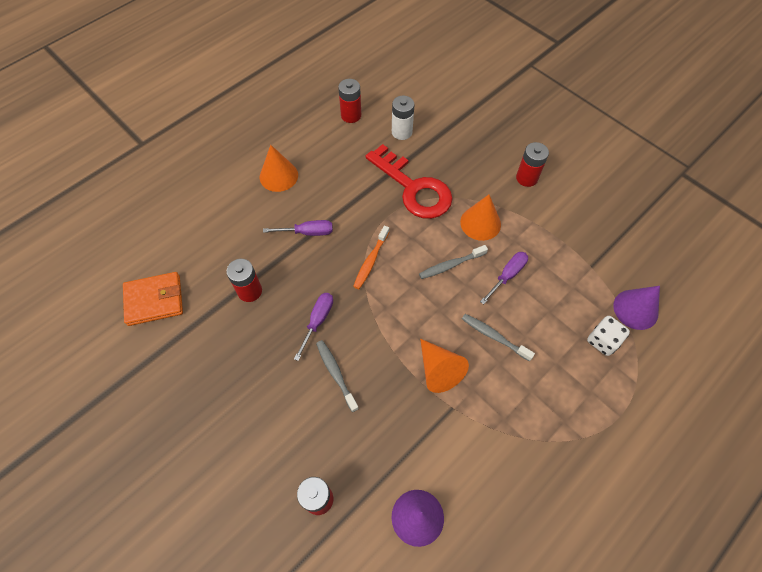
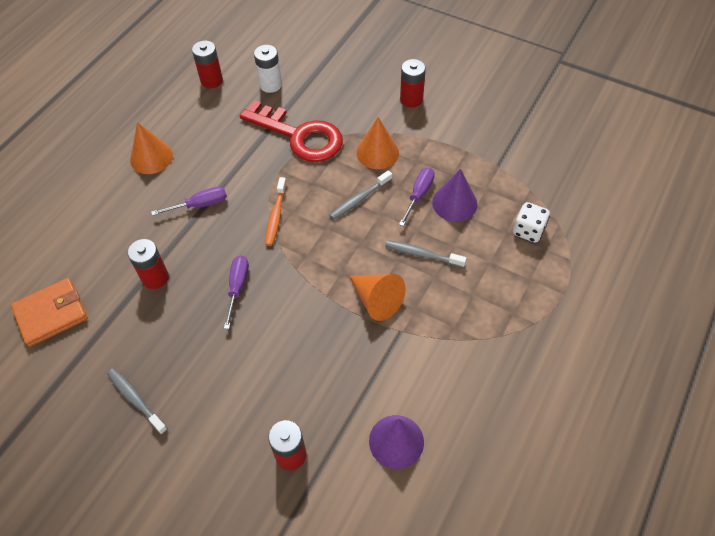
camera: 15 degrees left, 5 degrees down
(336, 373) = (272, 332): grey toothbrush -> grey toothbrush (136, 399)
(635, 309) = (551, 194): purple cone -> purple cone (454, 203)

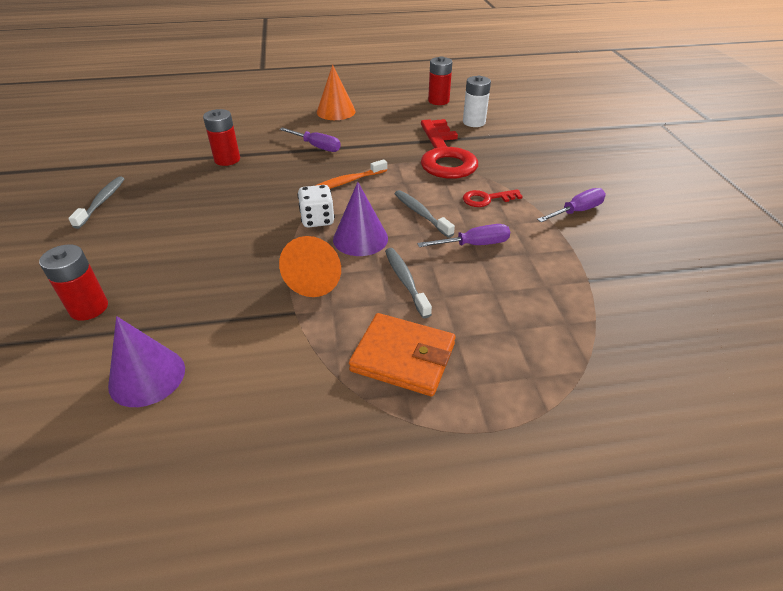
camera: 50 degrees right, 15 degrees down
(51, 314) = (157, 138): orange wallet -> orange wallet (403, 357)
(237, 287) = (253, 197): purple screwdriver -> purple screwdriver (576, 211)
(359, 199) = (421, 213): grey toothbrush -> grey toothbrush turned 45 degrees clockwise
(377, 152) = (487, 199): orange cone -> red key
(411, 99) = (575, 189): red battery -> none
(454, 203) = (497, 272): purple cone -> purple cone (360, 238)
(528, 230) = (538, 347): white dice -> white dice (317, 220)

